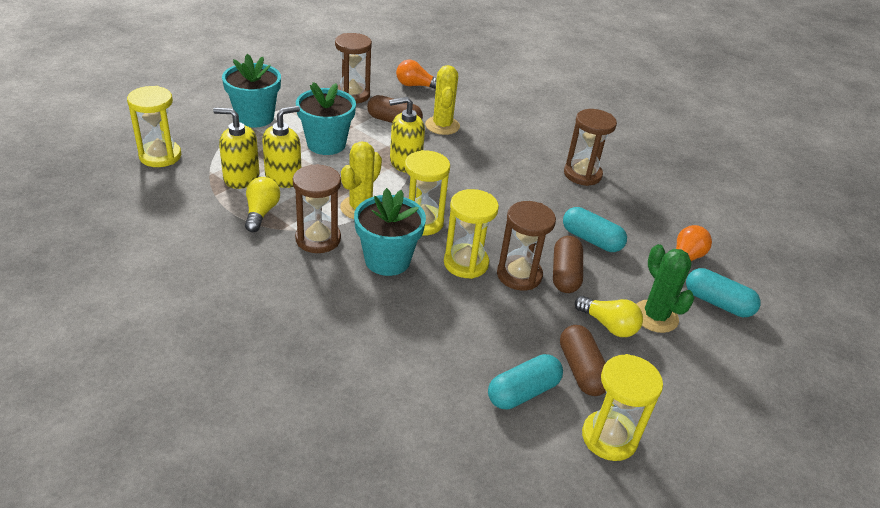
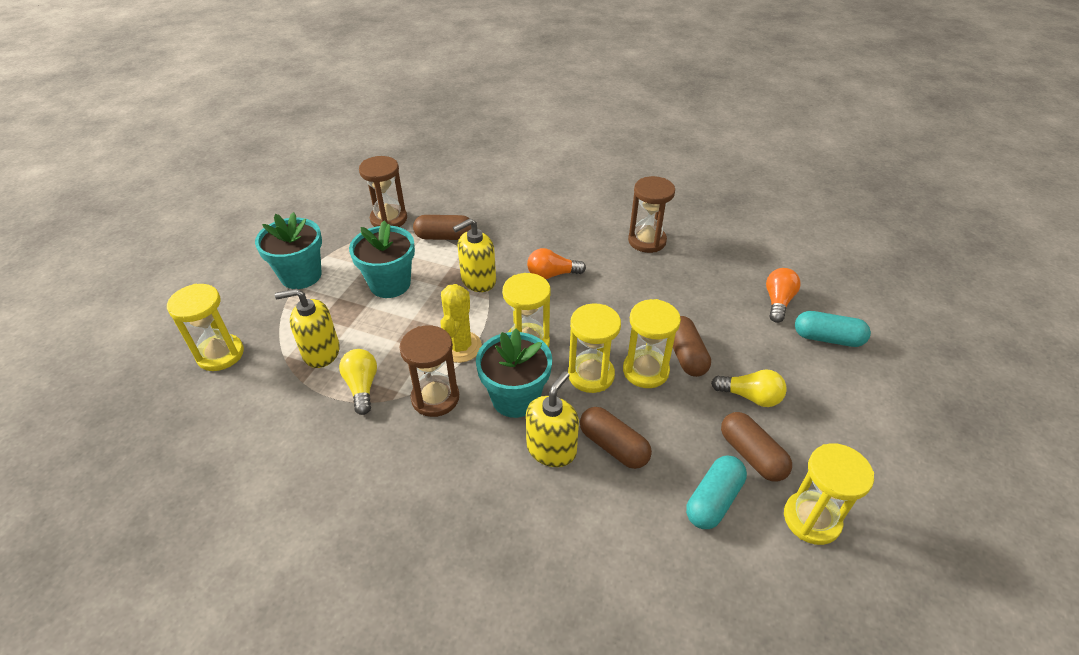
camera: 15 degrees left, 5 degrees up
(283, 177) = (365, 337): yellow soap dispenser -> yellow soap dispenser (551, 449)
(416, 86) = (446, 190): orange light bulb -> orange light bulb (552, 274)
(442, 126) = (493, 227): yellow cactus -> none
(454, 322) = (613, 446): none -> brown capsule
(519, 275) = (645, 371): brown hourglass -> yellow hourglass
(591, 240) = (689, 309): turquoise capsule -> none
(655, 316) = (784, 372): green cactus -> none

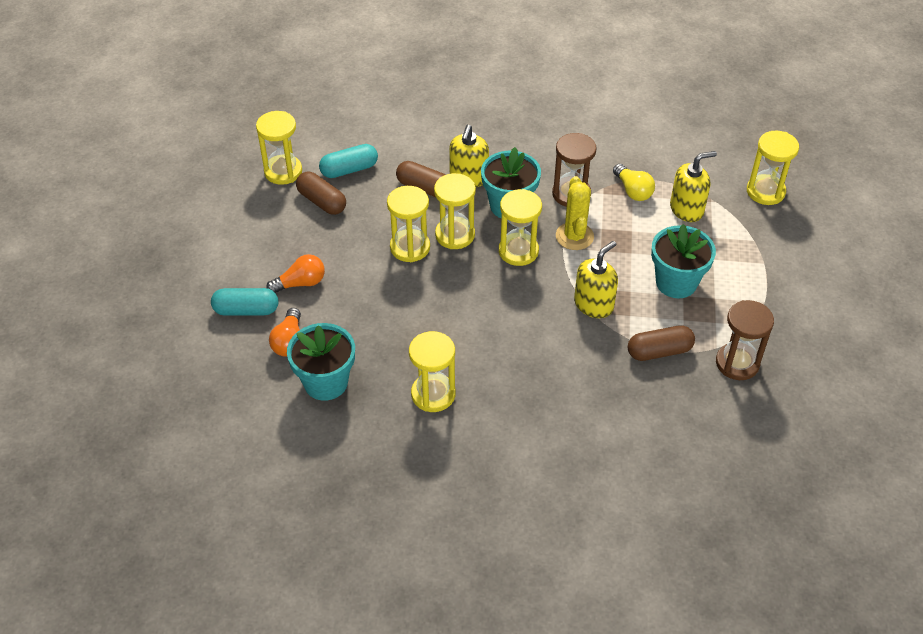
camera: 165 degrees right, 5 degrees up
(301, 275) = (768, 274): turquoise flower pot -> turquoise flower pot (326, 382)
(552, 274) = (523, 327): orange light bulb -> orange light bulb (300, 283)
(647, 241) = (433, 394): brown hourglass -> yellow hourglass
(685, 355) = (377, 268): brown capsule -> none
(713, 500) = (349, 169): turquoise capsule -> turquoise capsule turned 45 degrees clockwise
(750, 396) = (321, 243): yellow light bulb -> none

